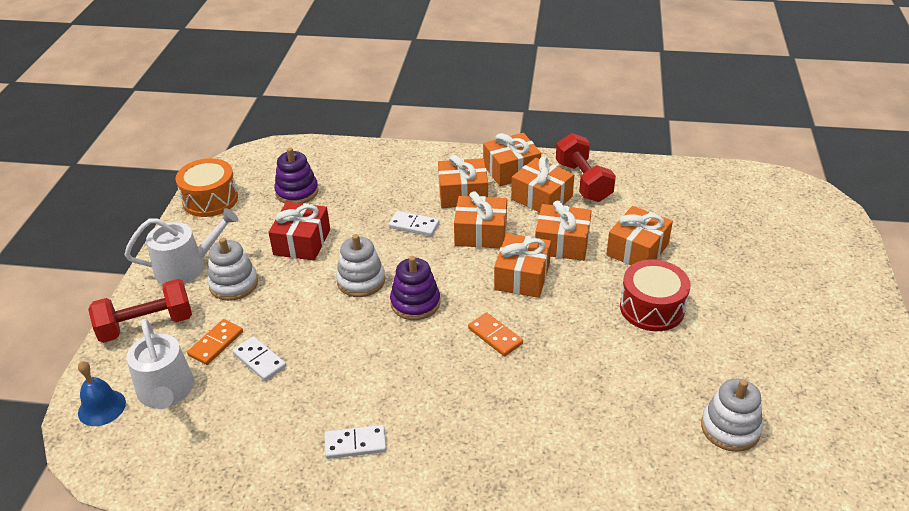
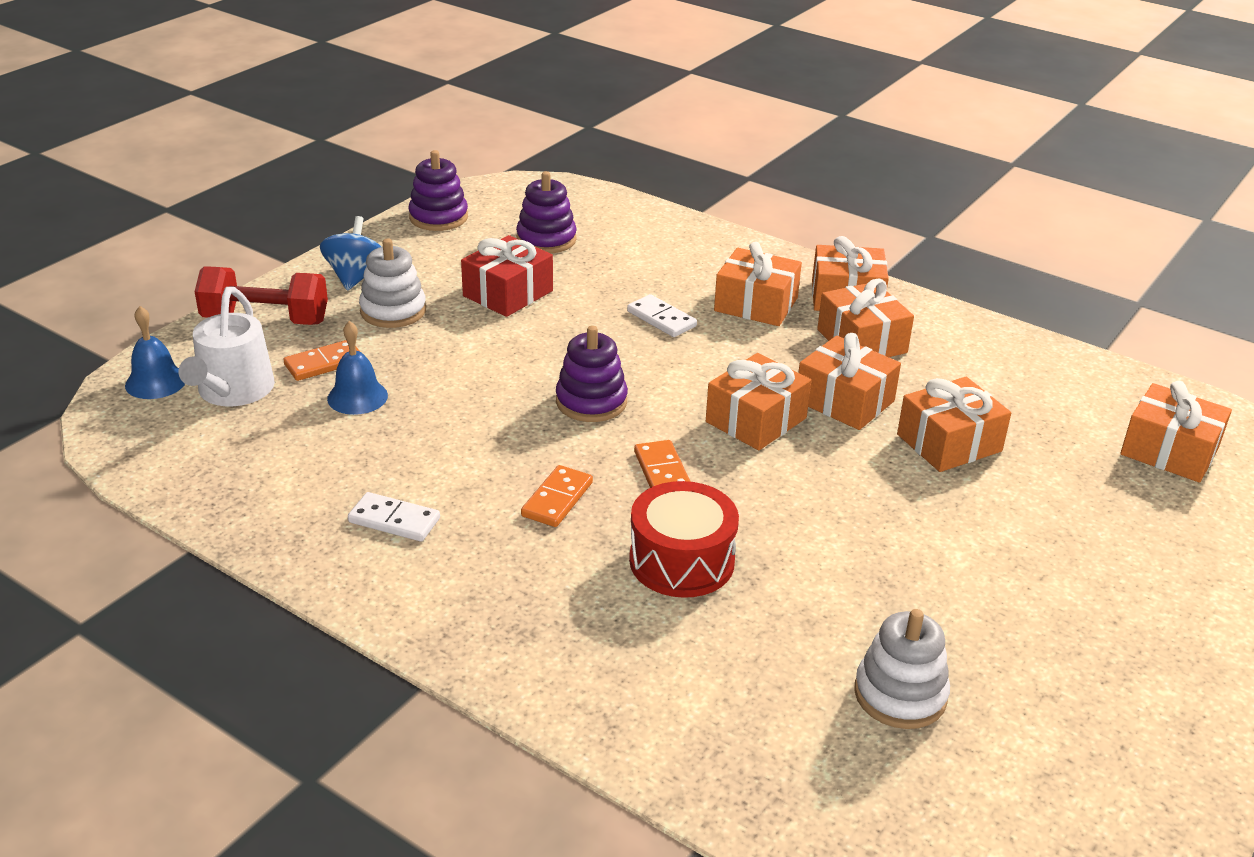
camera: 25 degrees right, 5 degrees down
(186, 267) = (355, 277): white watering can -> blue spinning top
(210, 199) = (438, 217): orange drum -> purple stacking toy
(259, 360) = (357, 397): white domino -> blue bell
(361, 281) = (544, 356): white stacking toy -> none
(446, 383) = (557, 499): none -> orange domino
(481, 233) = (742, 354): orange gift -> orange gift (1169, 451)
(583, 182) = (939, 340): red dumbbell -> none
(652, 308) = (909, 516): red drum -> red drum (681, 561)

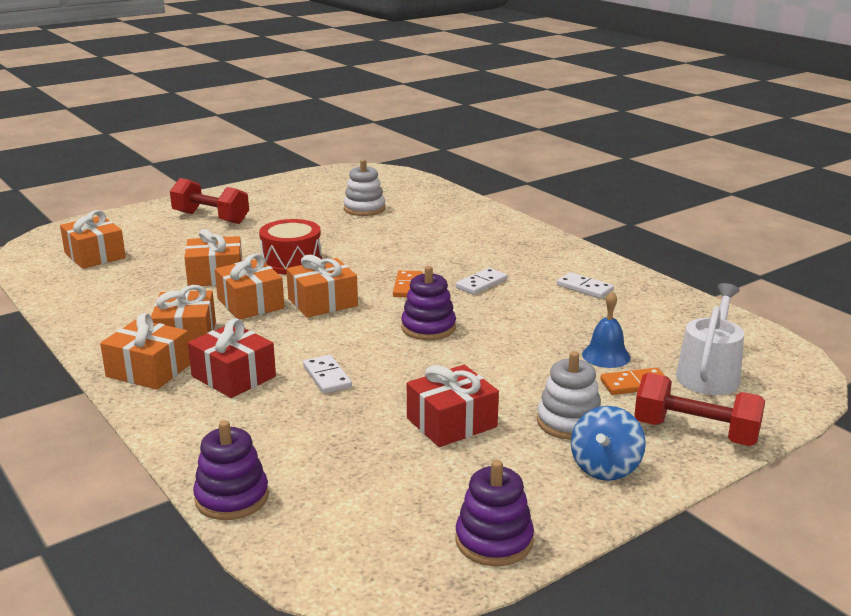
camera: 160 degrees left, 10 degrees down
(156, 382) = (779, 391): blue bell -> none
(546, 239) = (378, 482): purple stacking toy -> purple stacking toy (232, 498)
(557, 499) = (481, 284): orange domino -> white domino
(681, 561) = (427, 253): red drum -> red drum (291, 262)
(756, 304) = (233, 376): orange gift -> red gift
(1143, 590) = (211, 218): none -> red dumbbell

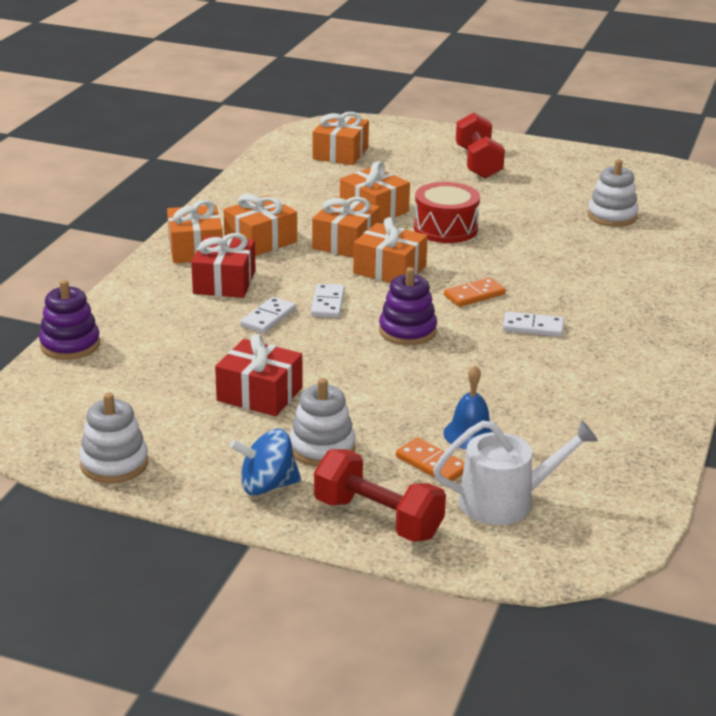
camera: 55 degrees right, 5 degrees up
(494, 541) = (114, 464): purple stacking toy -> white stacking toy
(585, 288) = (605, 383): white domino -> white domino (328, 303)
(695, 432) = (378, 519): red dumbbell -> red dumbbell turned 45 degrees counterclockwise

